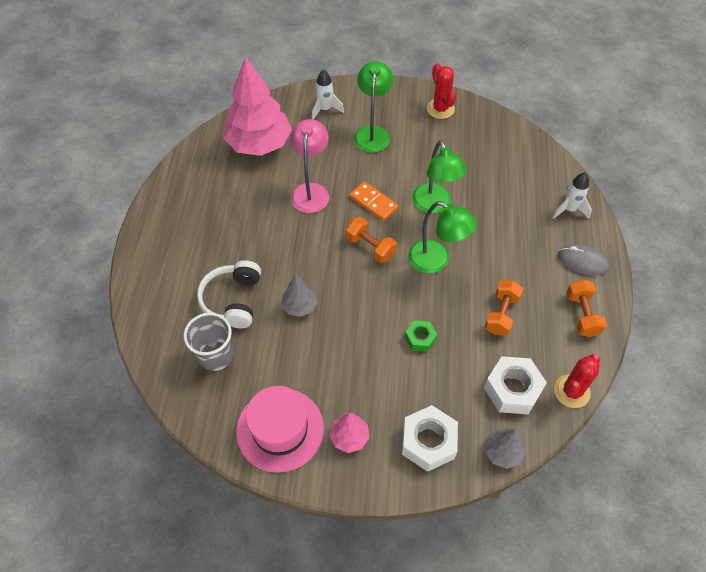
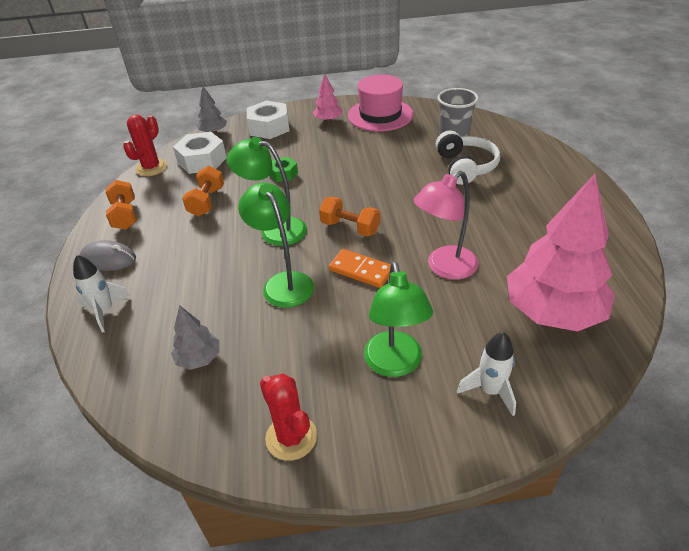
camera: 170 degrees right, 15 degrees down
(299, 306) = (401, 174): grey tree -> grey tree (199, 358)
(311, 191) = (444, 268): pink lamp -> pink lamp turned 60 degrees clockwise

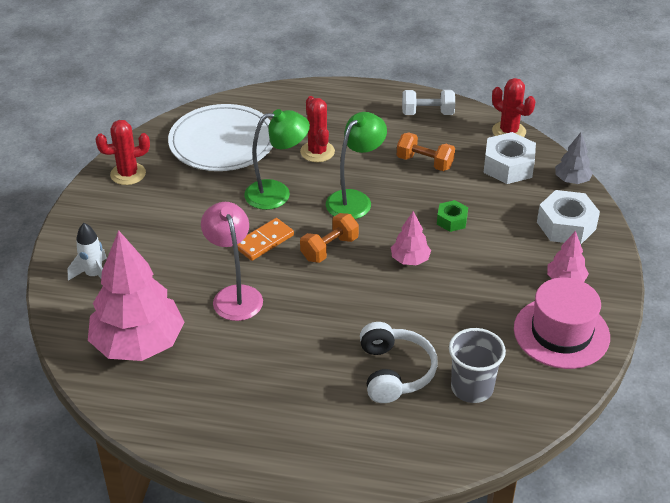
camera: 105 degrees right, 0 degrees up
(105, 311) = (300, 102): white rocket -> none
(108, 259) = (366, 103): grey mouse -> none
(125, 215) = (427, 113): orange dumbbell -> white dumbbell
(199, 358) = (222, 142): grey tree -> white plate
(203, 272) = (317, 152): none -> red cactus
(341, 184) = (410, 260): none -> pink tree
(395, 364) = (151, 234): green lamp -> none
(465, 167) = (394, 372): white headphones -> white headphones turned 105 degrees counterclockwise

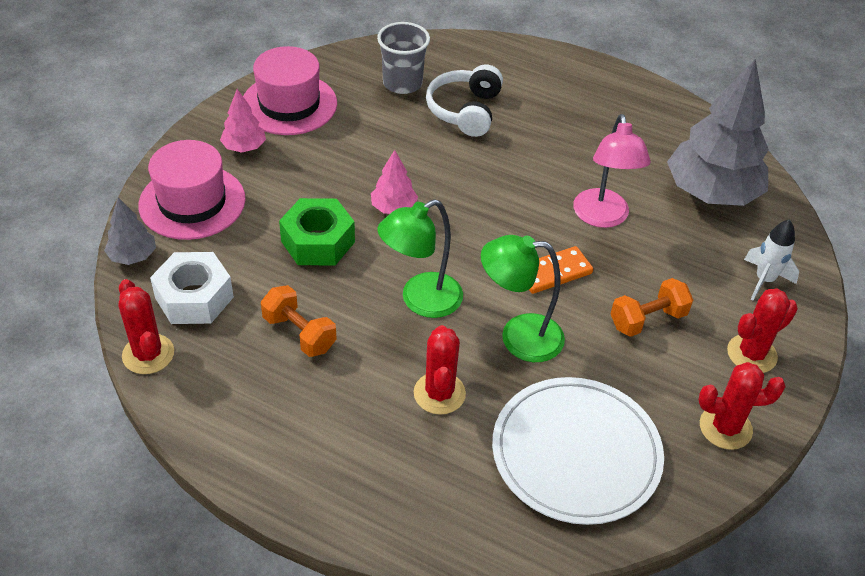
camera: 165 degrees left, 5 degrees up
(108, 220) = (751, 354): none -> red cactus
(138, 344) = (711, 192): pink tree -> grey tree
(329, 248) = (479, 244): orange dumbbell -> orange dumbbell (647, 319)
(427, 113) = (240, 423): white dumbbell -> none
(452, 220) = (318, 241): green nut -> green nut, size x1.76
(566, 225) = (192, 202): white nut -> pink hat

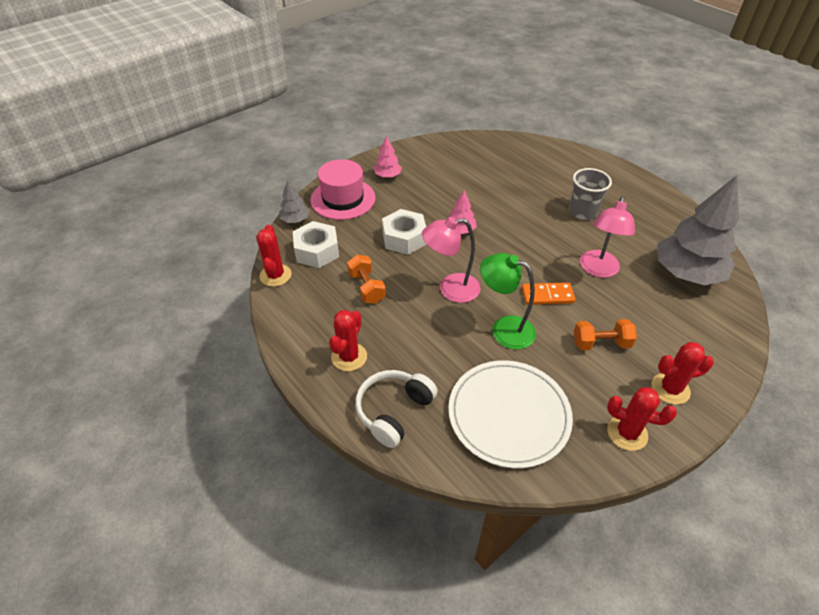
camera: 25 degrees right, 0 degrees up
(289, 104) = (426, 158): pink hat -> none
(318, 241) = (404, 238): green nut -> white nut
(402, 83) = (501, 160): grey cup -> grey cup (583, 212)
(420, 300) = (450, 289): green lamp -> pink lamp
(439, 393) = (435, 348): red cactus -> red cactus (349, 357)
(465, 111) = (534, 184): white headphones -> white headphones (394, 411)
(764, 280) = (702, 341): white rocket -> none

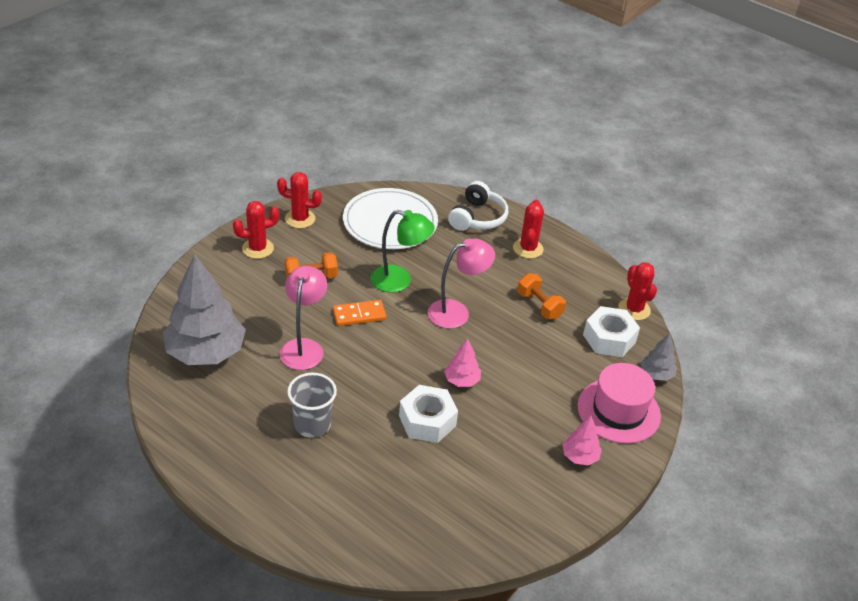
camera: 165 degrees right, 5 degrees down
(404, 238) = (522, 363): white nut -> white nut (427, 421)

